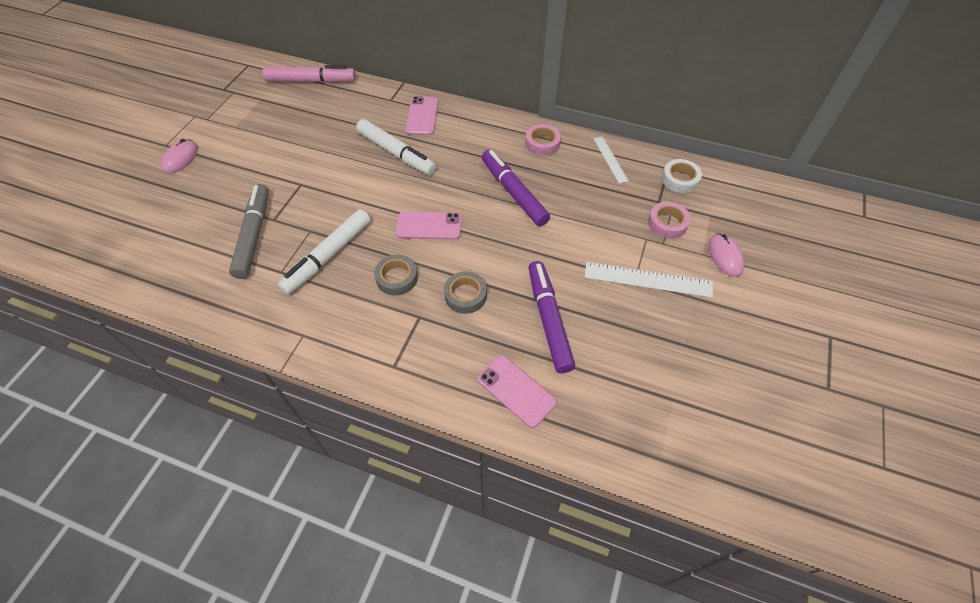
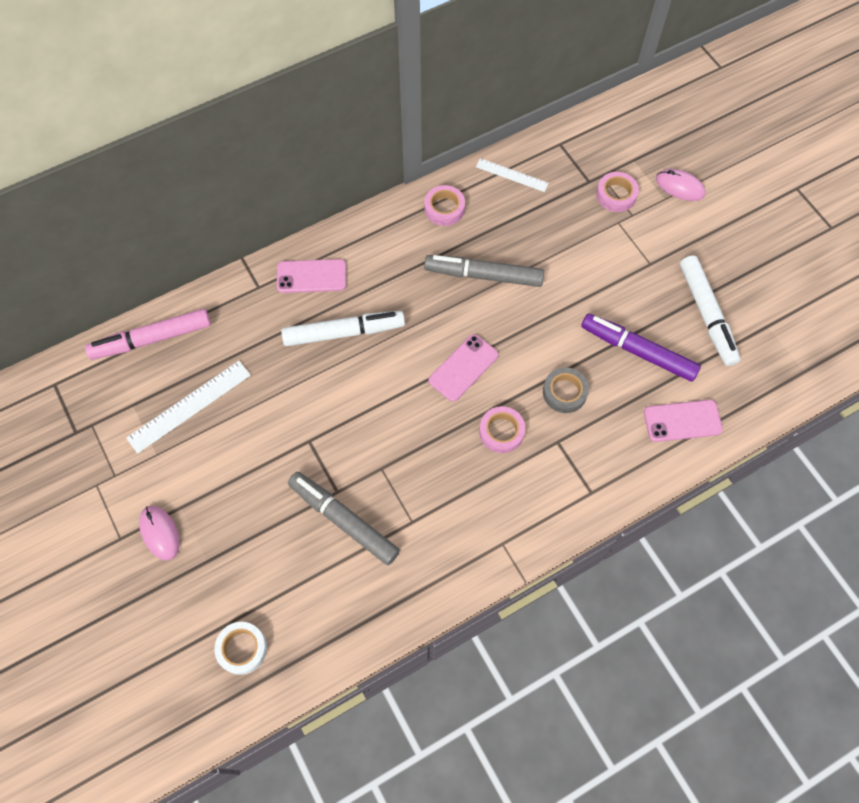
camera: 50 degrees left, 10 degrees up
(311, 81) = (151, 339): pink marker -> pink marker turned 150 degrees counterclockwise
(328, 256) = (428, 471): white marker -> white marker (707, 314)
(397, 278) = (501, 432): grey tape -> pink tape
(422, 116) = (311, 276): pink phone -> pink phone turned 45 degrees counterclockwise
(513, 193) = (483, 275): purple marker -> grey marker
(648, 279) = (657, 254): white ruler -> white ruler (189, 406)
(680, 179) = (579, 147): white tape -> white tape (242, 649)

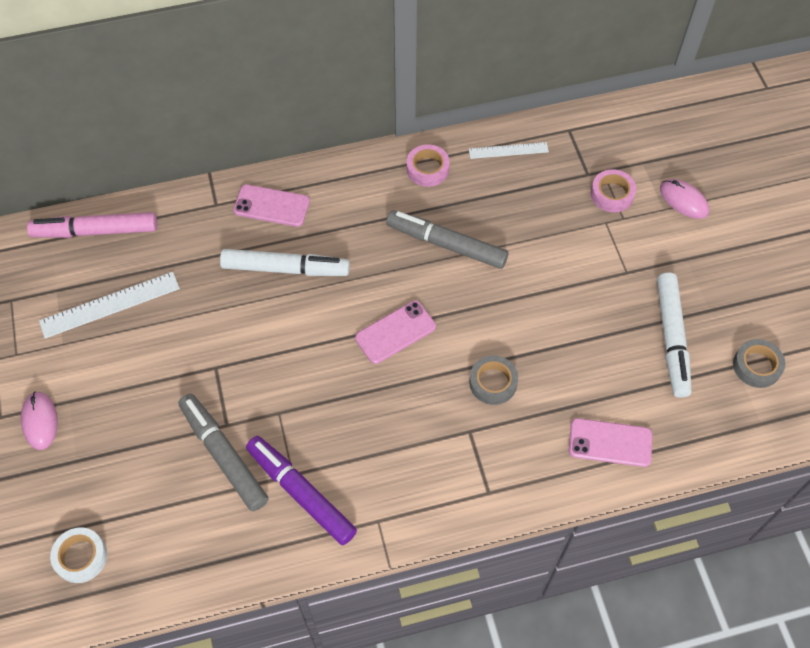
camera: 15 degrees right, 5 degrees down
(501, 432) = (414, 406): pink tape -> none
(512, 175) = (508, 150): white ruler -> white ruler turned 45 degrees counterclockwise
(637, 351) = (584, 359): purple marker -> purple marker (301, 493)
(785, 321) = (756, 366): none -> grey tape

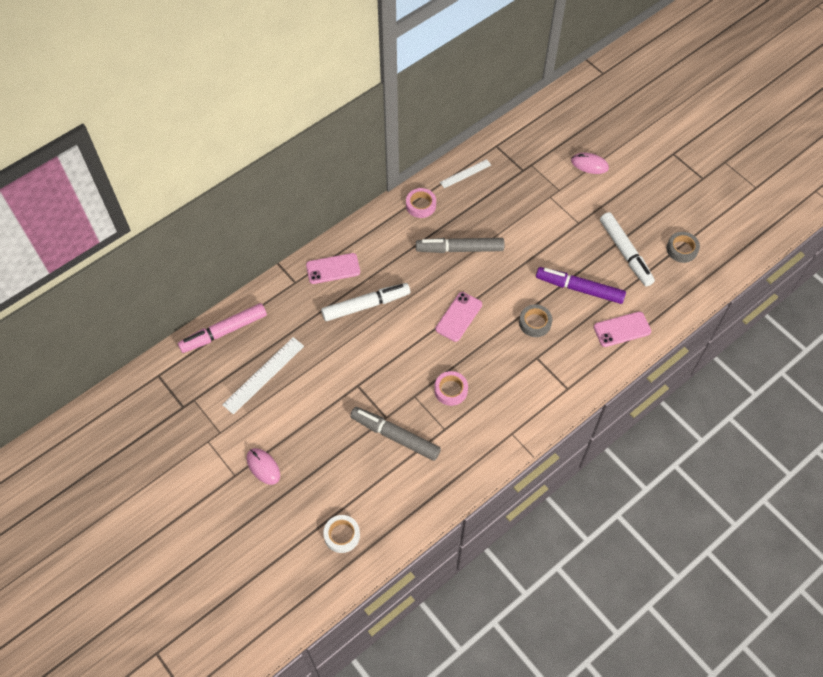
camera: 25 degrees left, 0 degrees up
(301, 493) = (456, 437): purple marker -> purple marker (579, 289)
(612, 194) = (544, 177): pink tape -> pink tape (451, 390)

